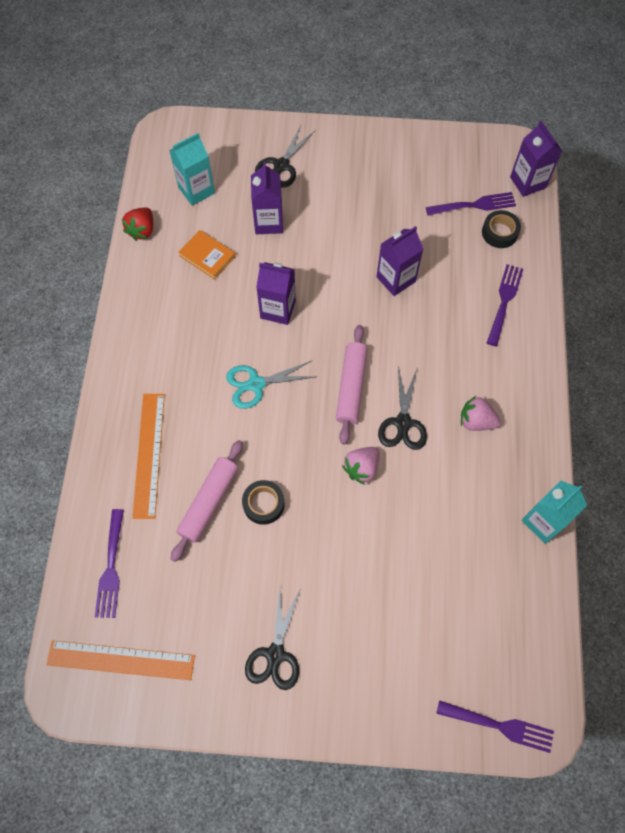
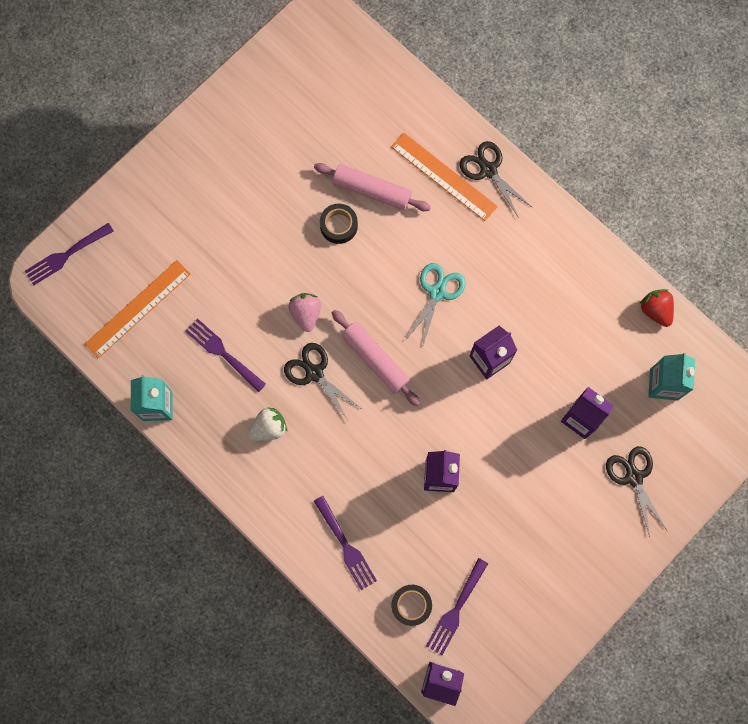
camera: 130 degrees right, 10 degrees up
(111, 567) = (380, 96): purple fork -> purple fork (223, 353)
(121, 660) = (312, 61): orange ruler -> orange ruler (138, 309)
(207, 256) = (586, 343): orange book -> none
(209, 502) = (372, 190): pink rolling pin -> pink rolling pin turned 45 degrees counterclockwise
(275, 654) = (231, 155): black scissors -> black scissors (488, 170)
(476, 421) = (269, 428): pink strawberry -> white strawberry

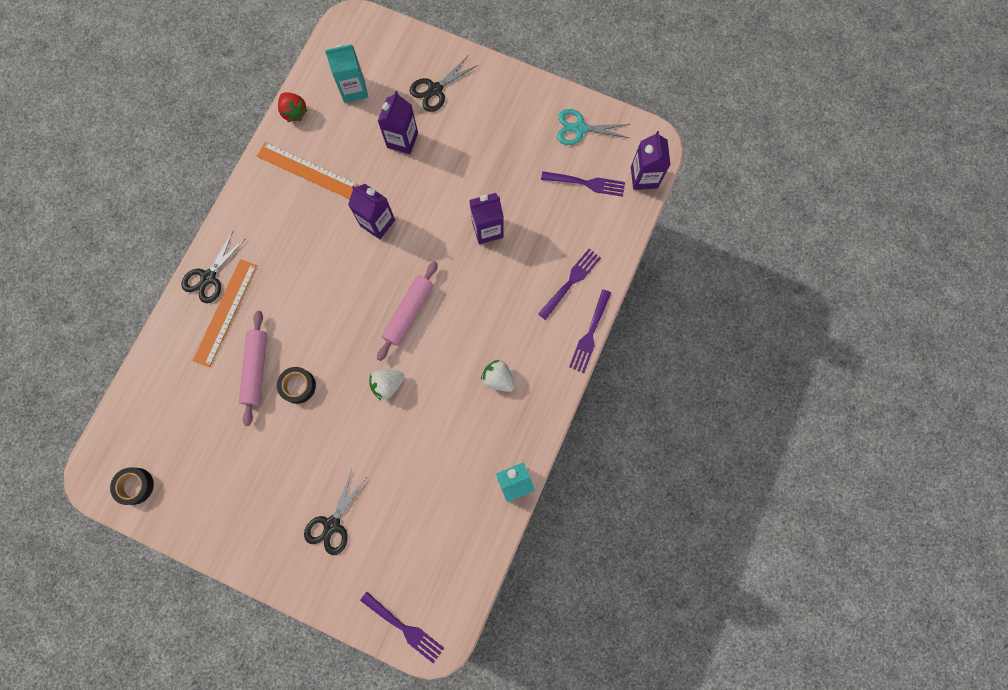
camera: 110 degrees left, 0 degrees up
(138, 309) = (433, 537): orange ruler -> orange ruler (307, 170)
(223, 353) = (447, 443): purple fork -> purple fork (590, 334)
(306, 313) = (387, 385): pink strawberry -> white strawberry
(314, 373) = (438, 358): black scissors -> black scissors (332, 524)
(411, 605) = (596, 217): black tape -> black tape (135, 486)
(437, 292) = (333, 283): turquoise scissors -> turquoise scissors (579, 128)
(655, 310) = (294, 112): red strawberry -> red strawberry turned 75 degrees counterclockwise

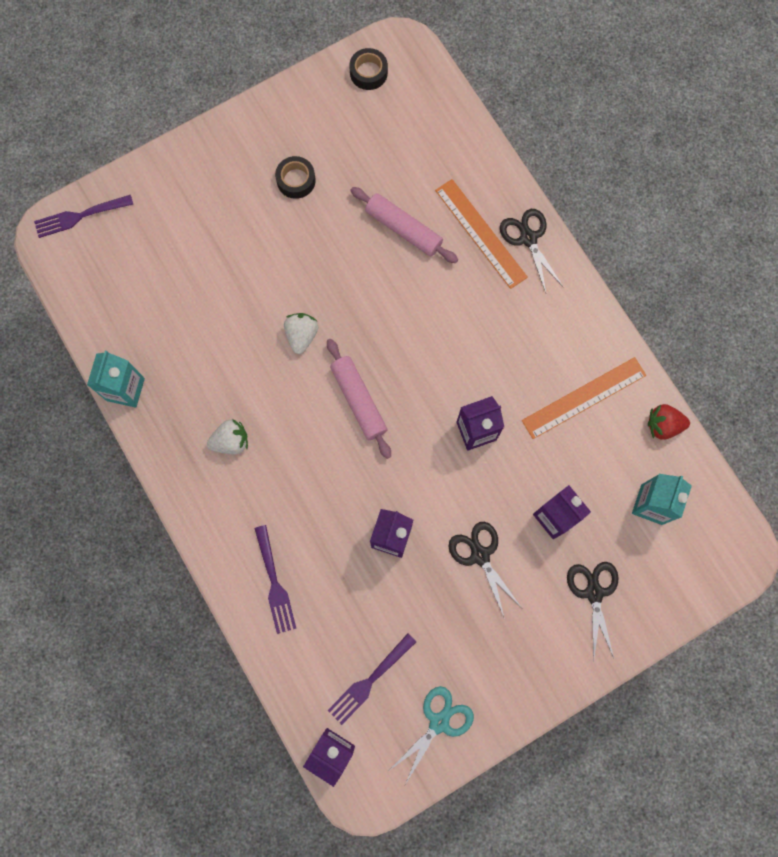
camera: 125 degrees right, 0 degrees up
(298, 386) = (360, 256): black tape -> black tape (296, 180)
(332, 524) = (211, 210): black scissors -> black scissors (480, 555)
(590, 334) = (208, 563): purple fork -> none

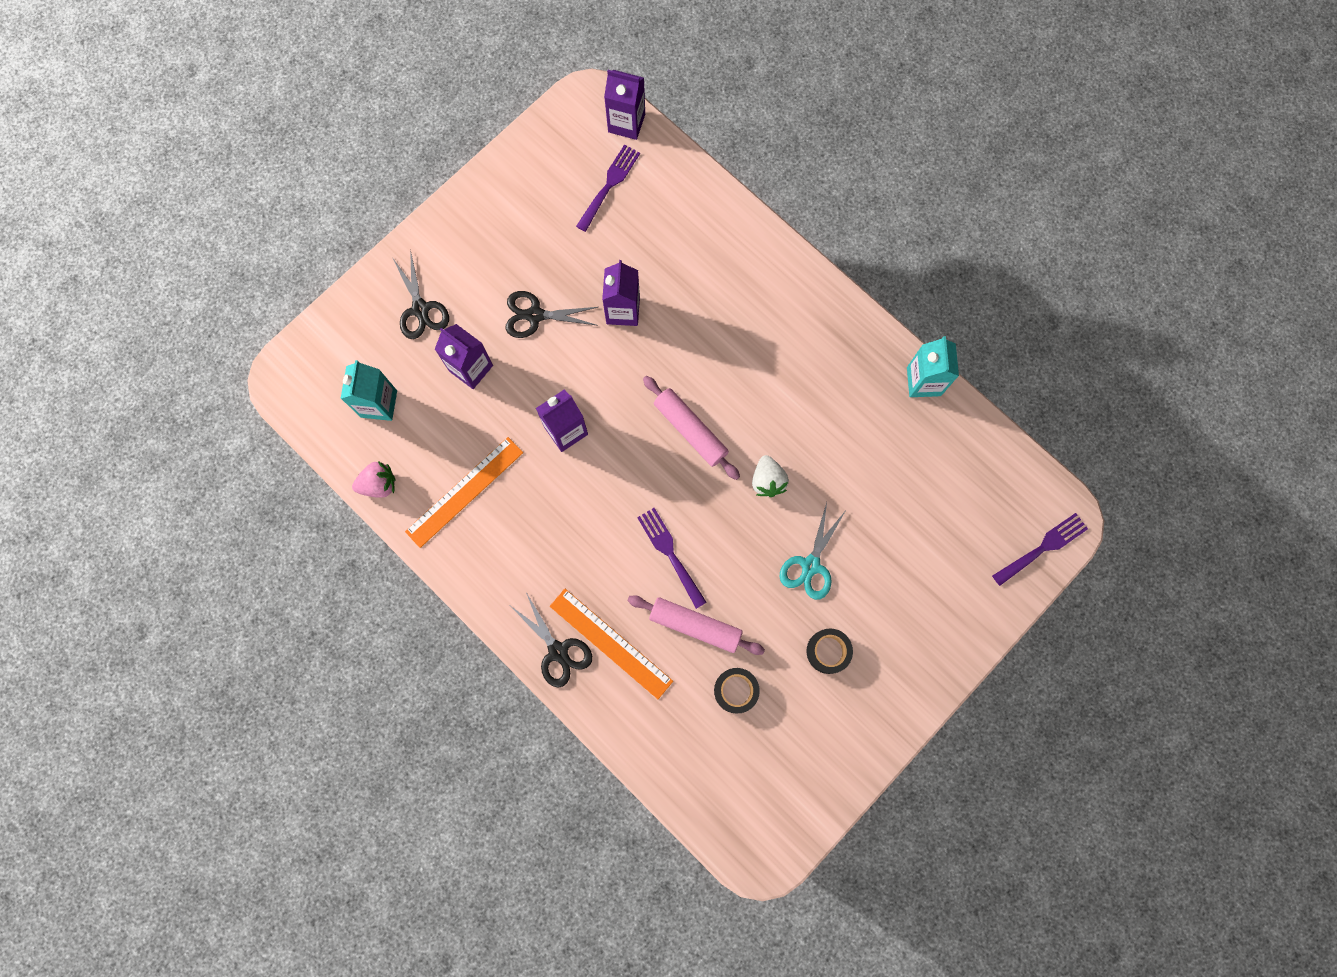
camera: 165 degrees right, 0 degrees up
(231, 441) = (803, 358): white strawberry -> none
(274, 583) = (719, 243): purple fork -> purple fork (670, 554)
(368, 73) = (788, 809): black tape -> black tape (736, 690)
(439, 722) = (539, 168): turquoise scissors -> turquoise scissors (810, 565)
(480, 555) = (535, 315): black scissors -> black scissors turned 135 degrees clockwise
(663, 425) = (379, 484): red strawberry -> pink strawberry

